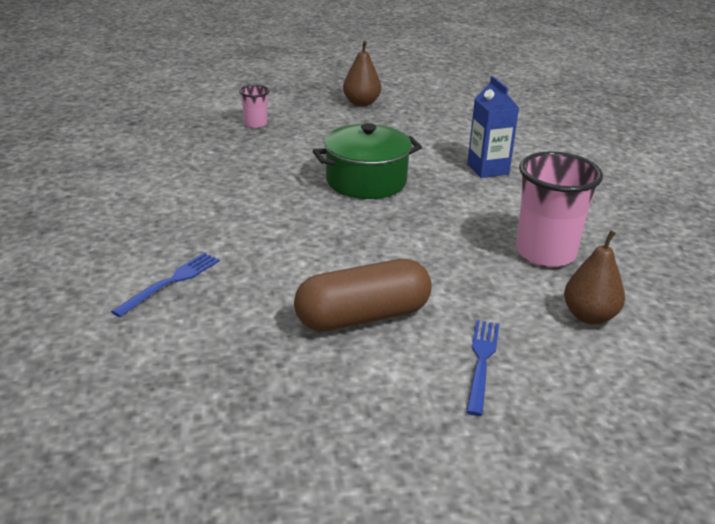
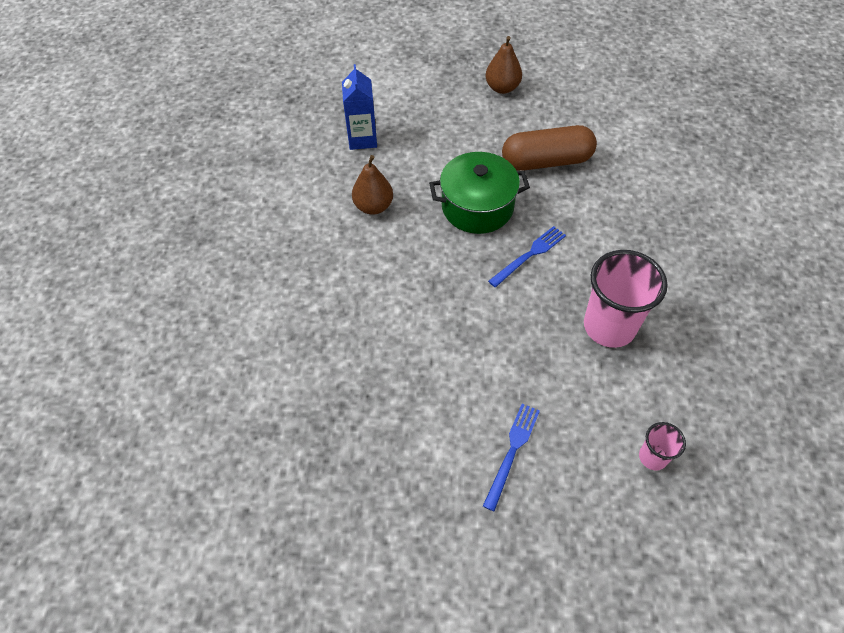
camera: 15 degrees right, 25 degrees up
(171, 282) = (288, 320): blue fork -> blue fork (529, 255)
(255, 124) = (397, 112): pink cup -> pink cup (653, 457)
(362, 317) = (430, 383): brown capsule -> brown capsule (546, 161)
(488, 169) = (594, 201): blue carton -> blue carton (362, 139)
(589, 316) = (620, 412): brown pear -> brown pear (373, 206)

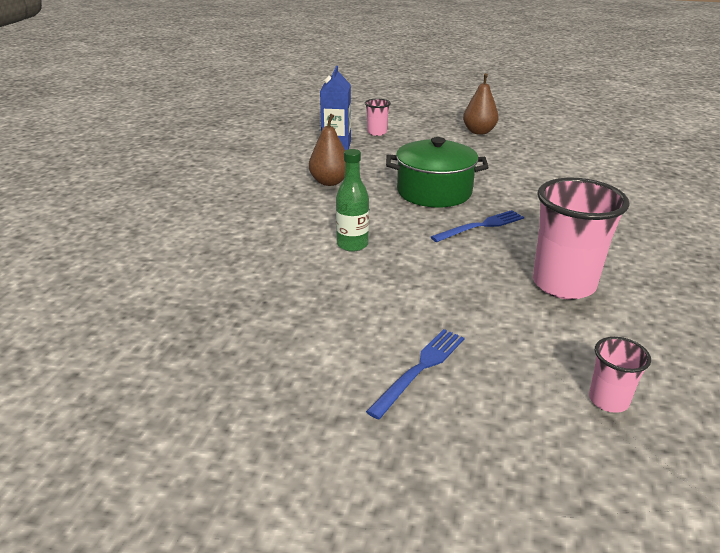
camera: 10 degrees right, 25 degrees down
(398, 106) = (377, 132): none -> pink cup
(421, 304) = (352, 245): none -> green bottle
(546, 161) = (513, 173): brown capsule -> none

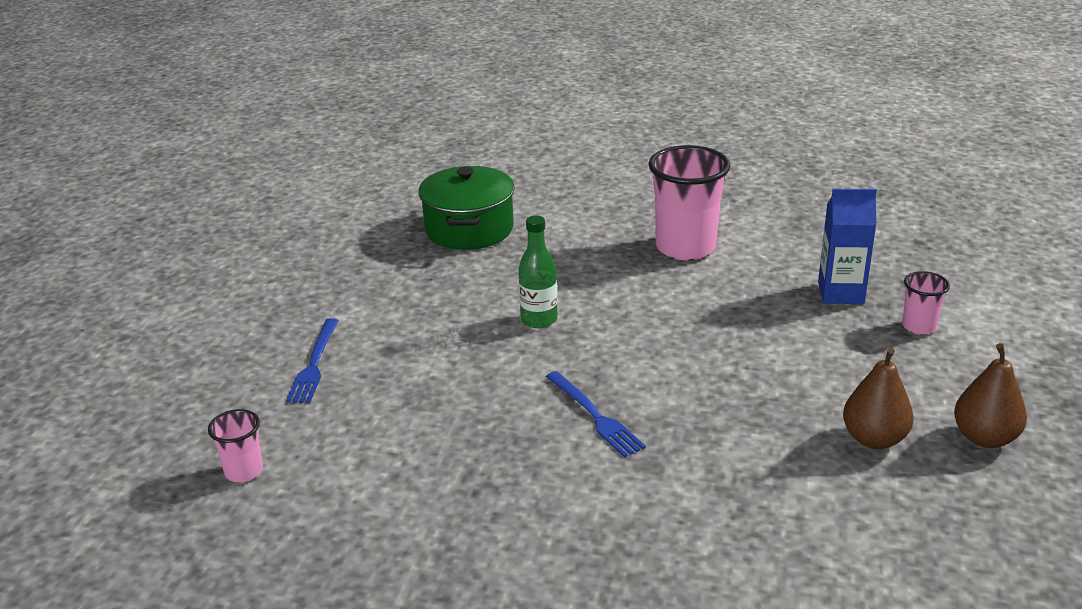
camera: 90 degrees right, 0 degrees up
(329, 182) = (707, 295): brown pear -> brown pear (874, 439)
(420, 369) = (314, 364): blue fork -> blue fork turned 60 degrees clockwise
(434, 192) = (696, 379): green pot -> green pot (469, 229)
(563, 284) = (447, 471): pink cup -> pink cup (685, 247)

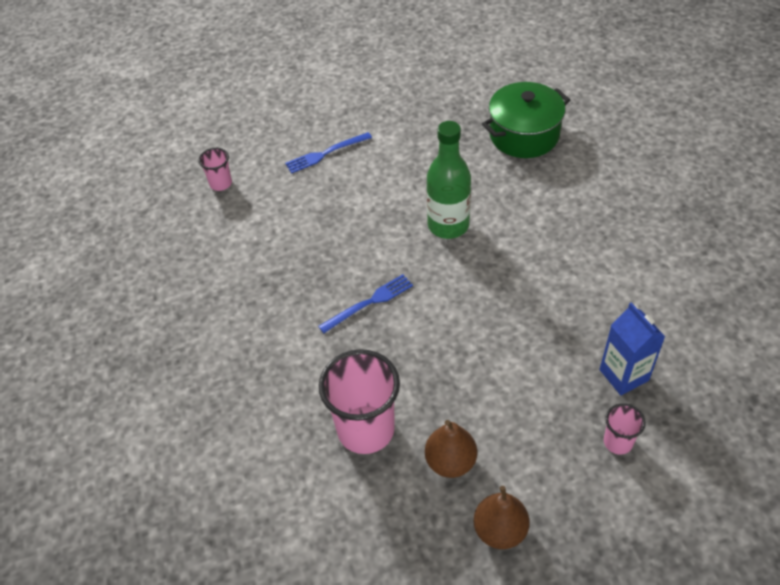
camera: 60 degrees right, 20 degrees up
(539, 320) = (448, 225): green bottle -> green bottle, size x1.52
(595, 416) = (369, 303): blue fork -> blue fork turned 150 degrees counterclockwise
(685, 247) = (605, 256): pink cup -> pink cup (365, 430)

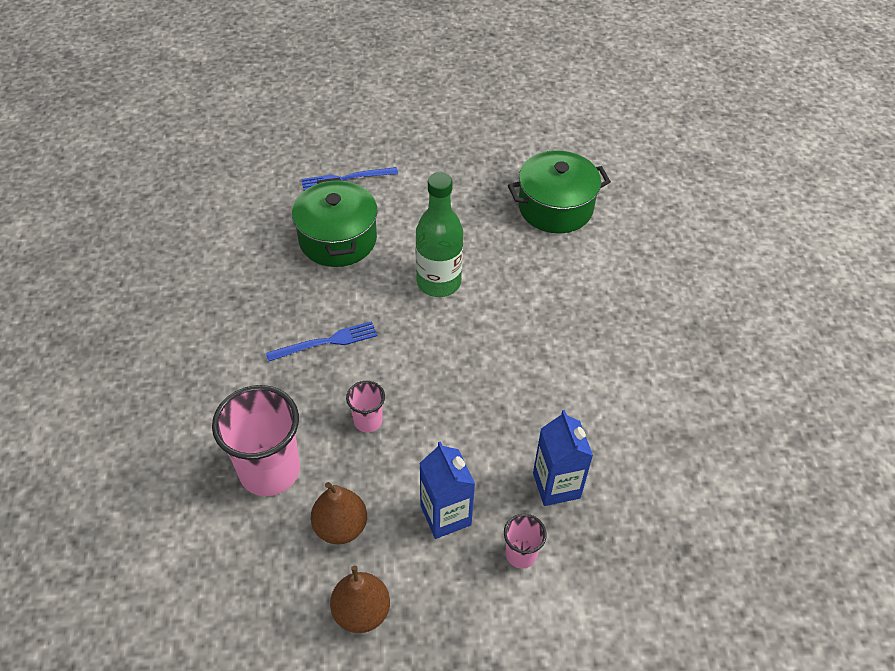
camera: 10 degrees right, 0 degrees up
(221, 183) = (230, 185): pink cup -> pink cup (368, 421)
(341, 209) = (338, 239): none -> green pot
(539, 426) = (445, 515): none -> blue carton

